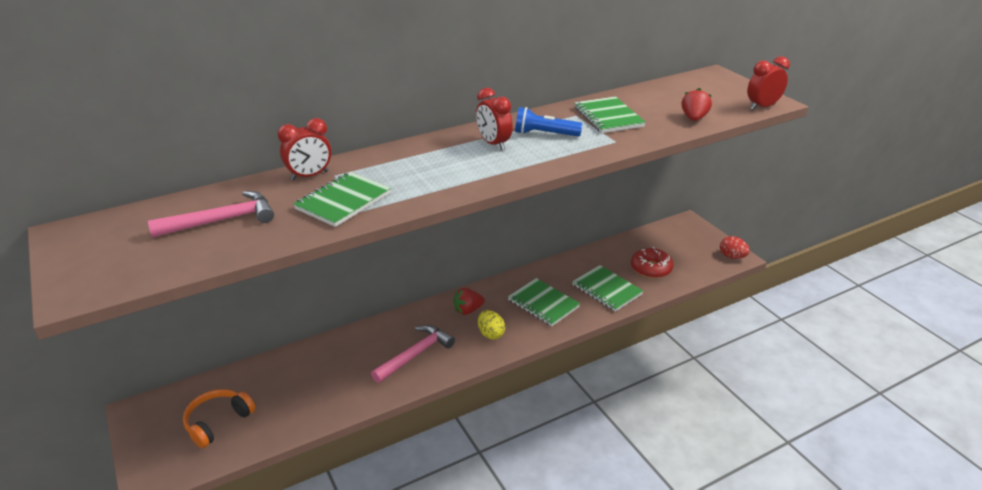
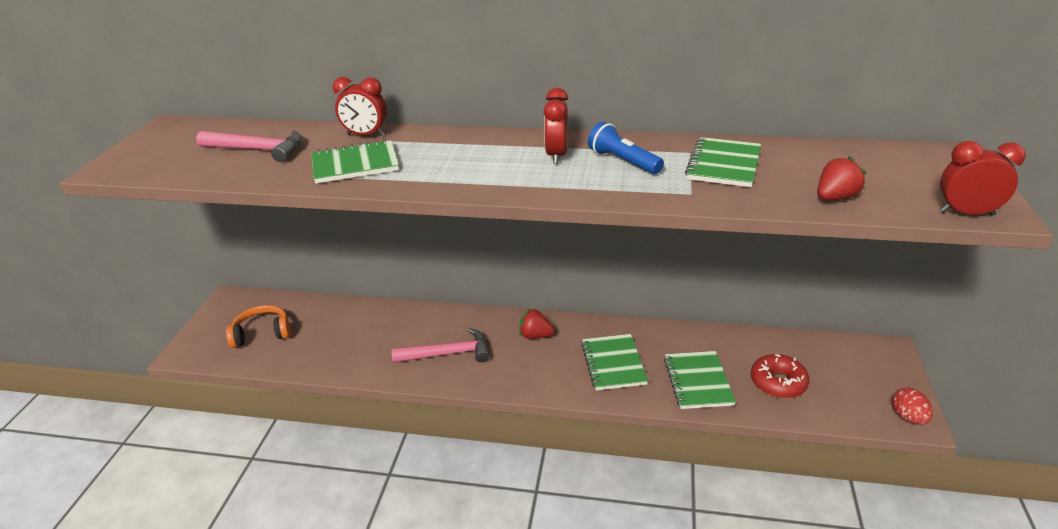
camera: 40 degrees right, 0 degrees up
(491, 334) = (531, 368): yellow egg -> none

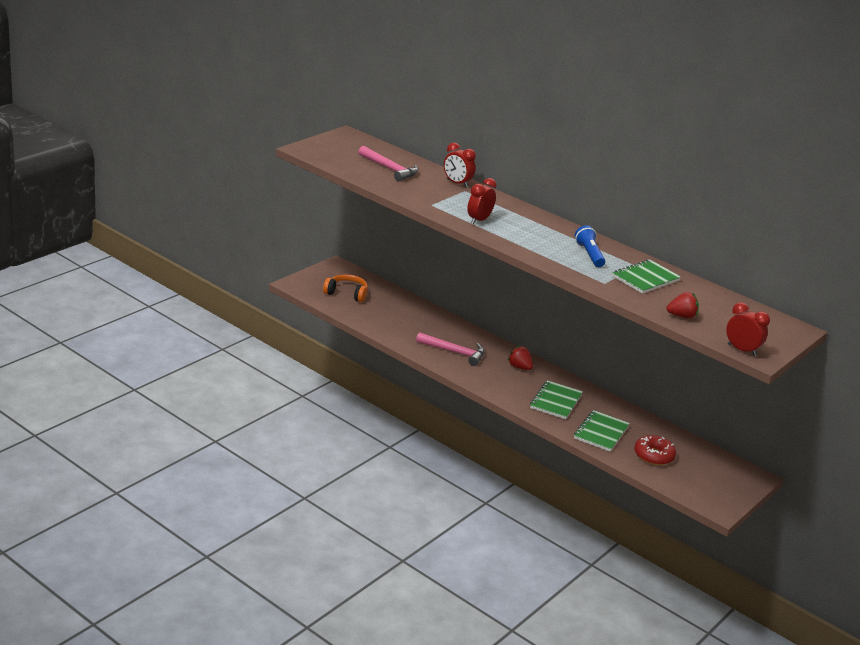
camera: 25 degrees right, 5 degrees down
(355, 164) = (437, 198): green notebook -> none
(556, 155) = (555, 237): red clock -> red clock (479, 220)
(908, 417) = (717, 505): red egg -> none

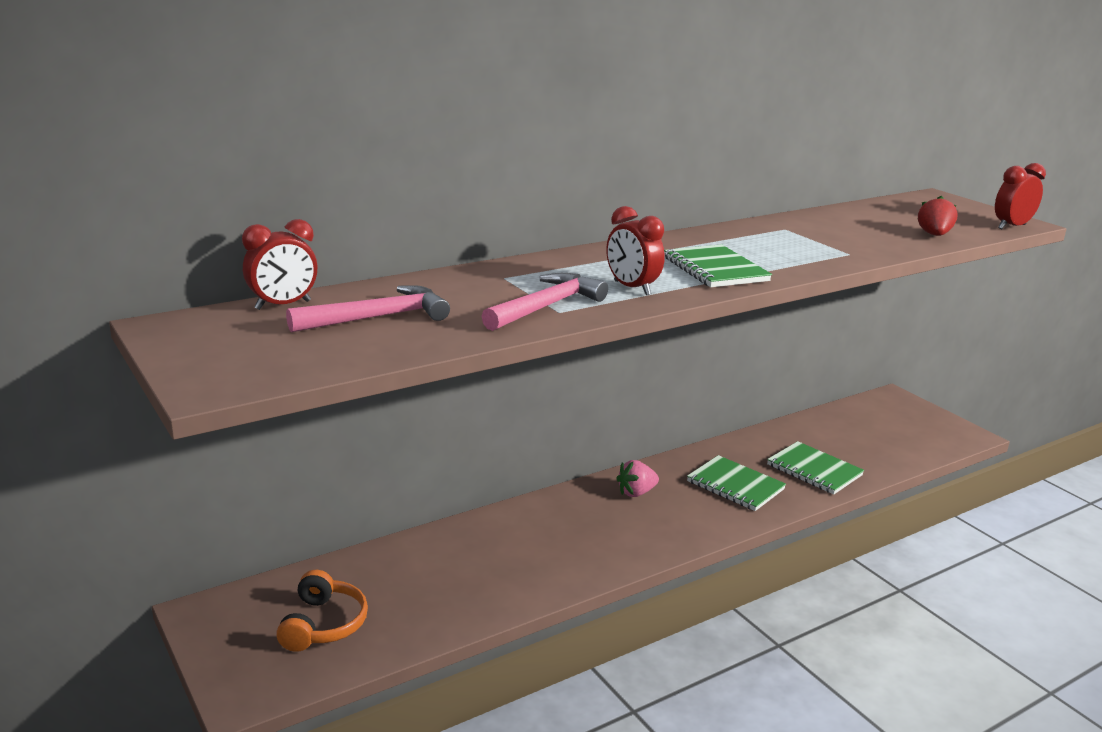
camera: 70 degrees left, 5 degrees down
(347, 293) = (323, 624): orange headphones -> orange headphones turned 150 degrees clockwise
(454, 352) = (579, 543): pink hammer -> pink hammer (546, 307)
(457, 183) = (472, 277): red clock -> red clock (283, 305)
(519, 367) = (636, 493): red strawberry -> pink strawberry
(589, 255) = (756, 245): blue flashlight -> none
(645, 278) = (826, 231): green notebook -> green notebook (715, 269)
(653, 456) = (864, 447): red donut -> none

